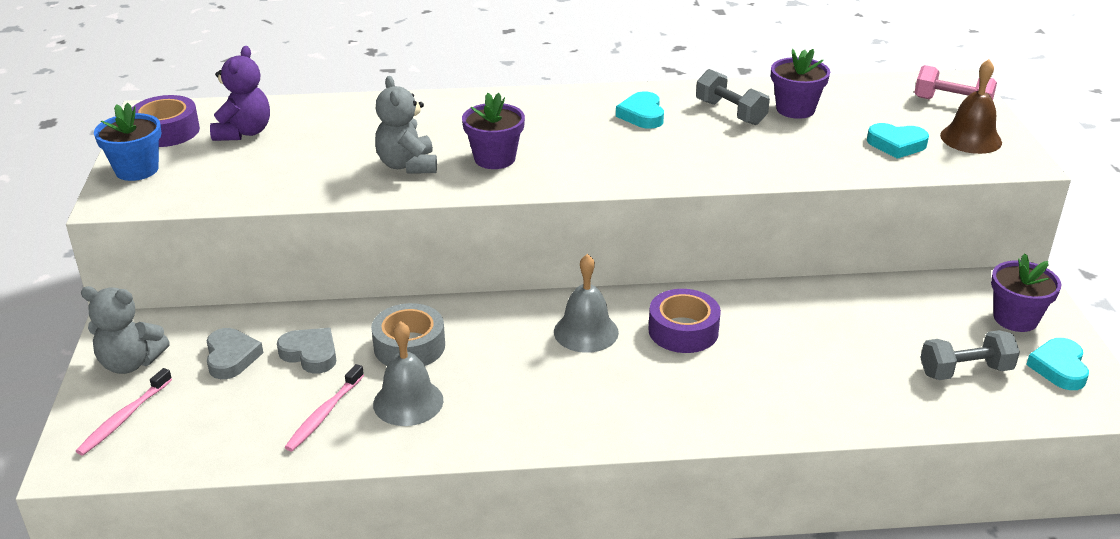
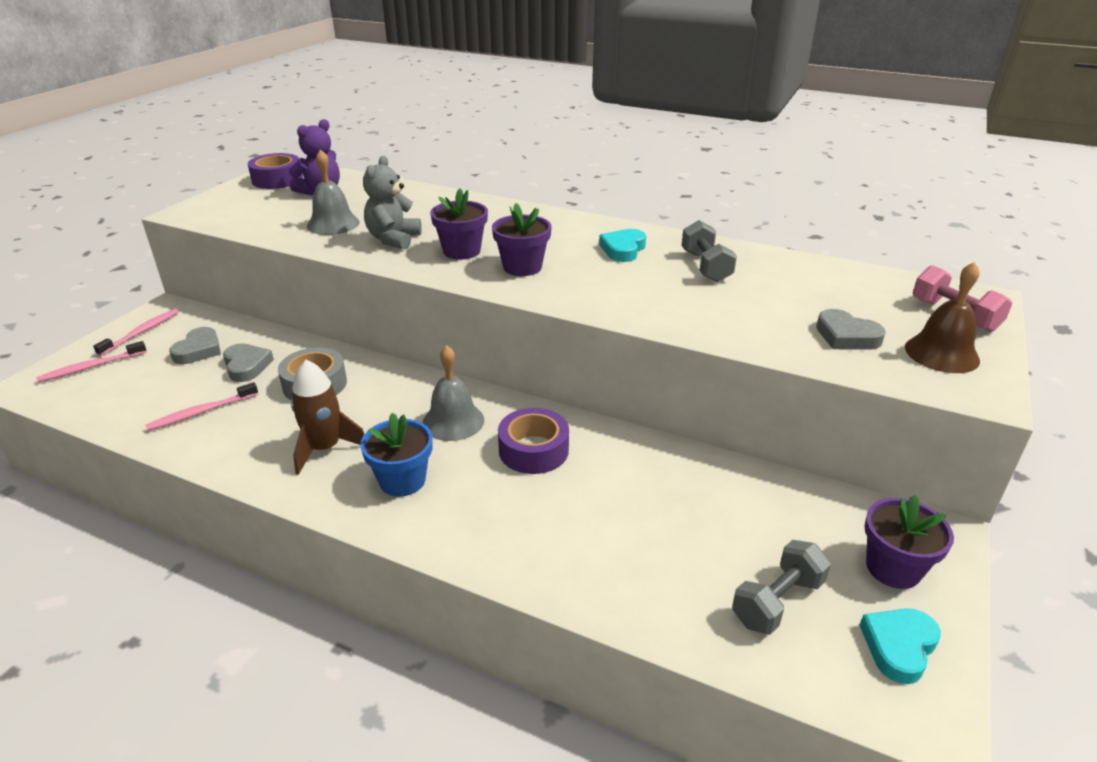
camera: 30 degrees right, 0 degrees up
(130, 363) = (141, 332): grey teddy bear -> pink toothbrush
(137, 170) = (226, 198): blue flower pot -> blue flower pot (402, 480)
(408, 402) = (263, 426): grey bell -> grey bell (333, 224)
(496, 398) = (325, 448): none -> brown rocket
(795, 109) = (773, 279): purple flower pot -> purple flower pot (522, 267)
(896, 144) = (846, 336): turquoise heart -> grey heart
(965, 371) = (777, 602): grey dumbbell -> grey dumbbell turned 60 degrees counterclockwise

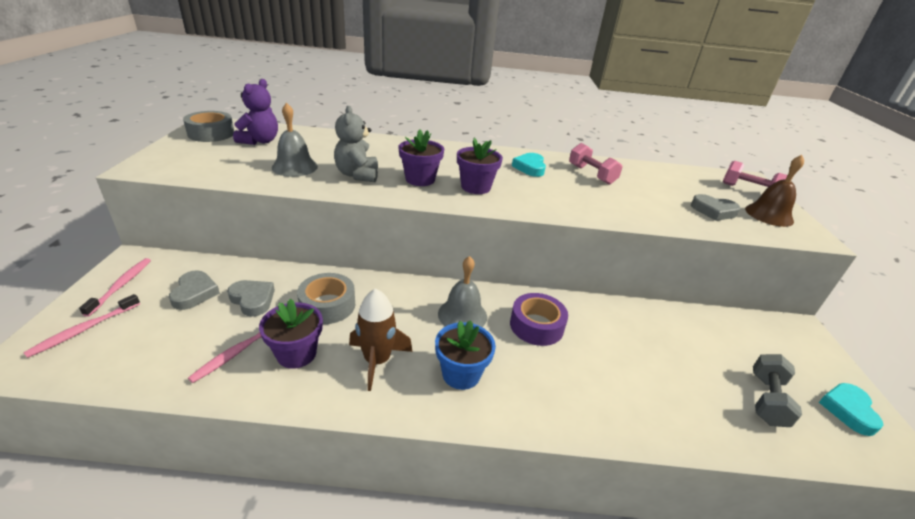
camera: 25 degrees left, 0 degrees up
(277, 179) = (211, 134): purple tape -> grey tape
(705, 267) = (591, 174): grey dumbbell -> pink dumbbell
(893, 568) = (800, 357): purple flower pot -> purple flower pot (296, 354)

